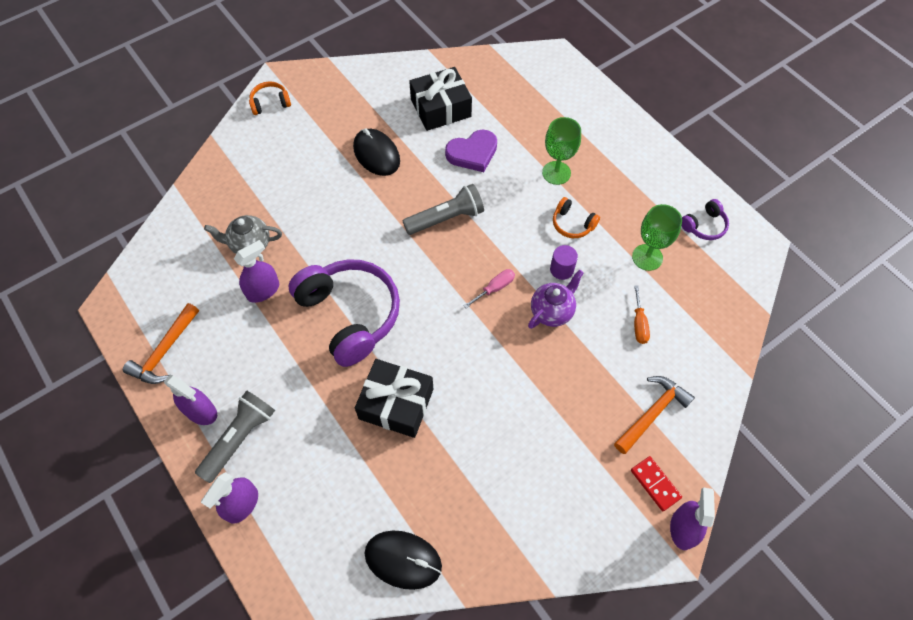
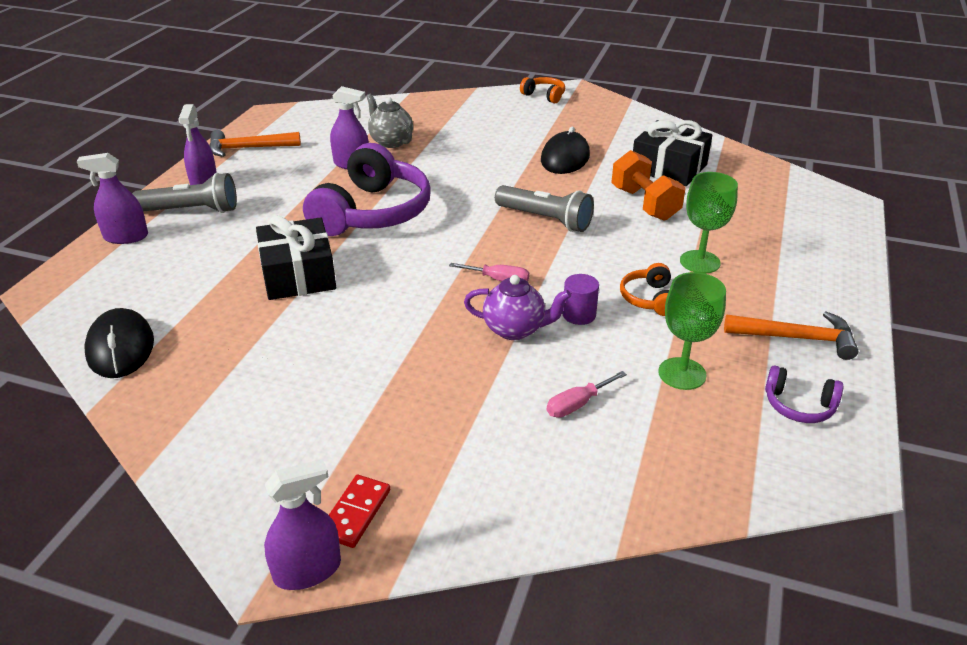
camera: 55 degrees right, 25 degrees down
(472, 153) = (644, 204): purple heart -> orange dumbbell
(639, 324) = (577, 404): orange screwdriver -> pink screwdriver
(652, 413) = (459, 468): orange hammer -> orange hammer (796, 338)

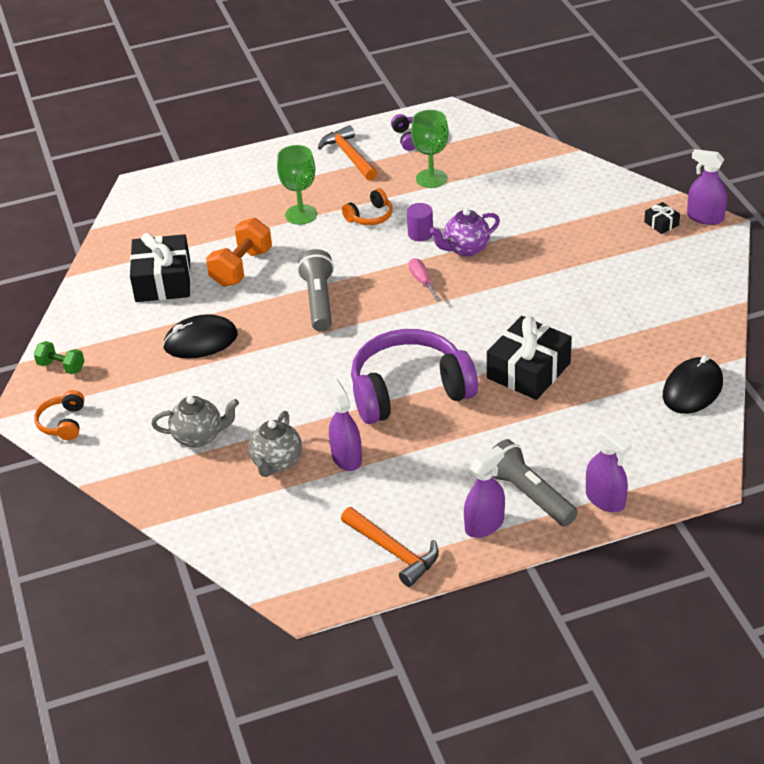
camera: 125 degrees left, 5 degrees up
(355, 513) = (661, 223): red domino -> black gift
(460, 127) = (199, 437): none -> grey teapot
(515, 329) = (465, 249): purple teapot -> purple teapot turned 90 degrees counterclockwise
(577, 404) = (501, 199): pink screwdriver -> none
(606, 108) = (61, 367): none -> green dumbbell

